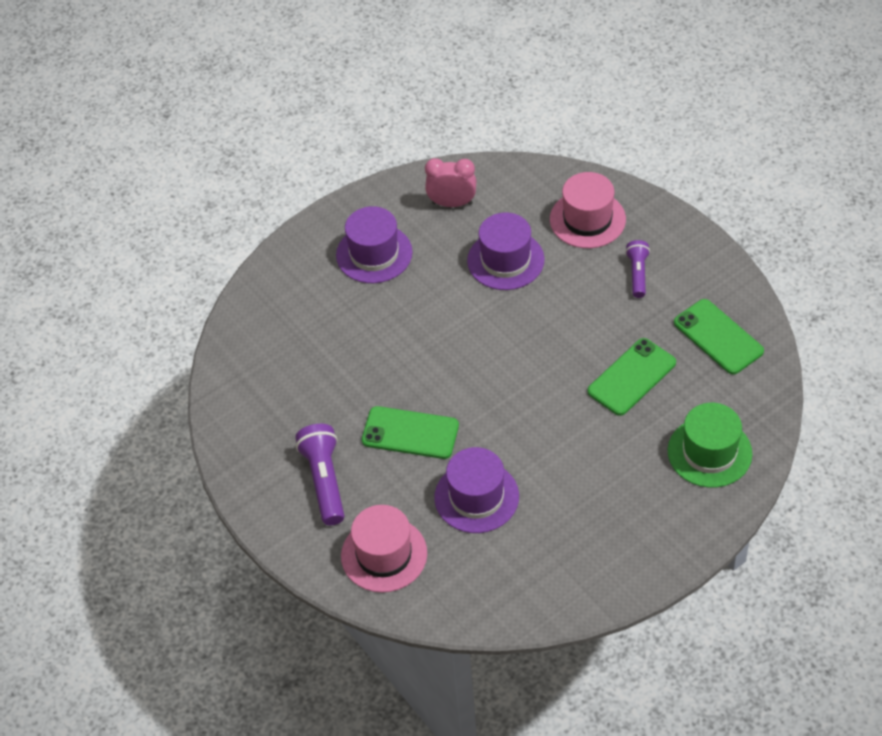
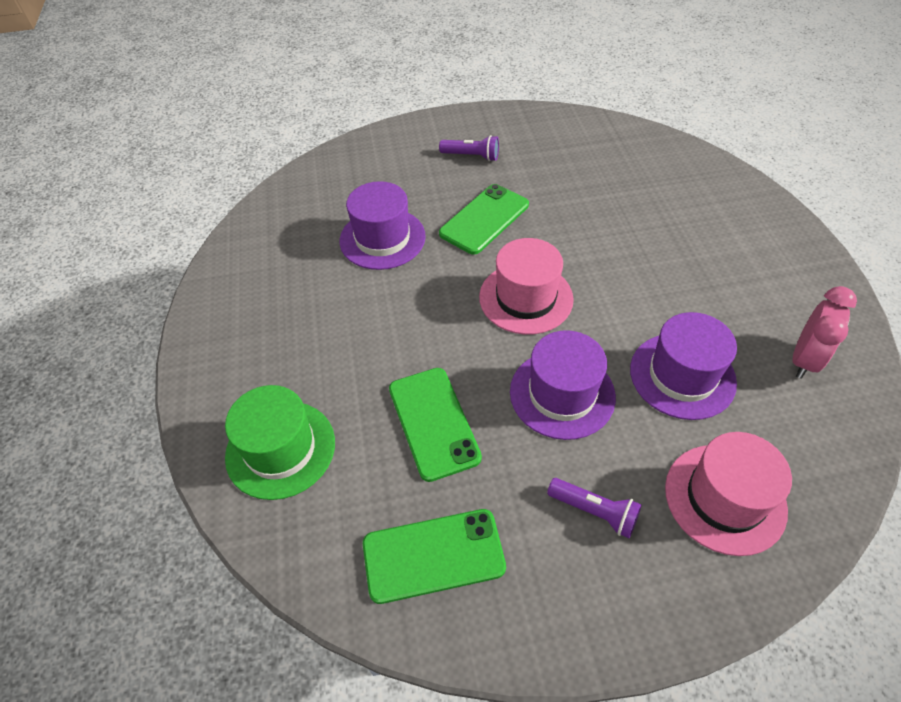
camera: 115 degrees right, 0 degrees up
(325, 481) = (471, 156): purple flashlight -> purple flashlight, size x0.62
(374, 254) = (739, 265): purple hat -> purple hat (562, 394)
(384, 554) = (374, 168): pink hat -> pink hat (526, 298)

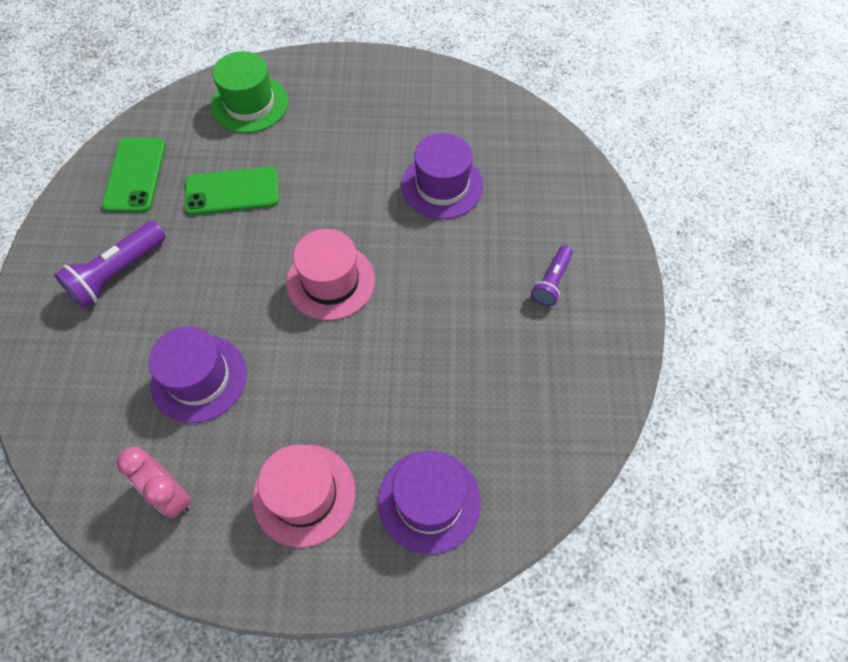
camera: 100 degrees right, 10 degrees up
(484, 219) = (445, 272): green phone -> none
(562, 394) = (220, 281): purple hat -> purple hat (429, 501)
(594, 512) = (117, 273): purple flashlight -> purple flashlight, size x1.60
(725, 498) = (84, 362): pink hat -> pink hat (304, 494)

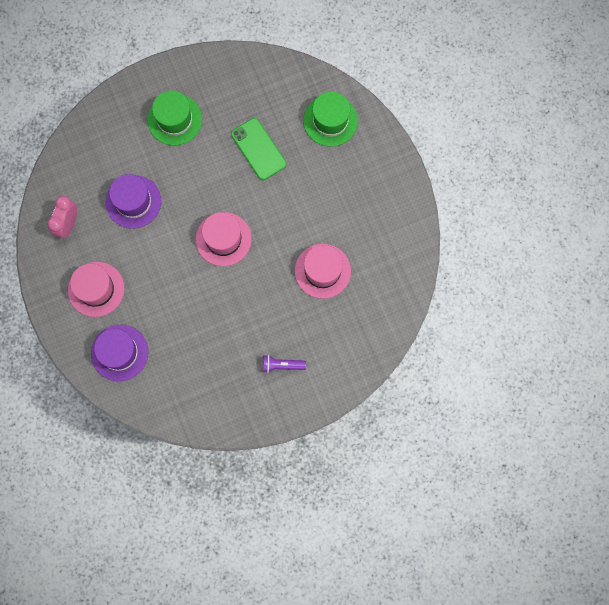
camera: 65 degrees right, 15 degrees up
(117, 273) = (174, 119): purple flashlight -> green hat
(135, 175) = (243, 86): green phone -> none
(442, 185) = (322, 271): purple hat -> pink hat

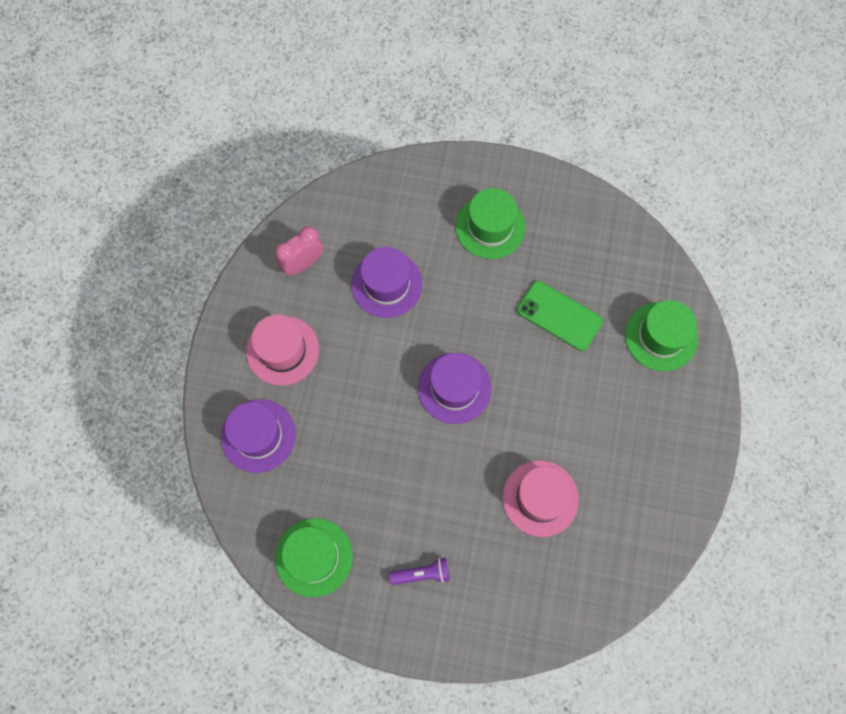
camera: 35 degrees right, 5 degrees down
(208, 401) = (314, 557): none -> green hat
(223, 239) = (454, 388): pink hat -> purple hat
(258, 149) = (559, 316): green phone -> green phone turned 60 degrees counterclockwise
(282, 365) = (422, 574): purple flashlight -> purple flashlight turned 135 degrees clockwise

